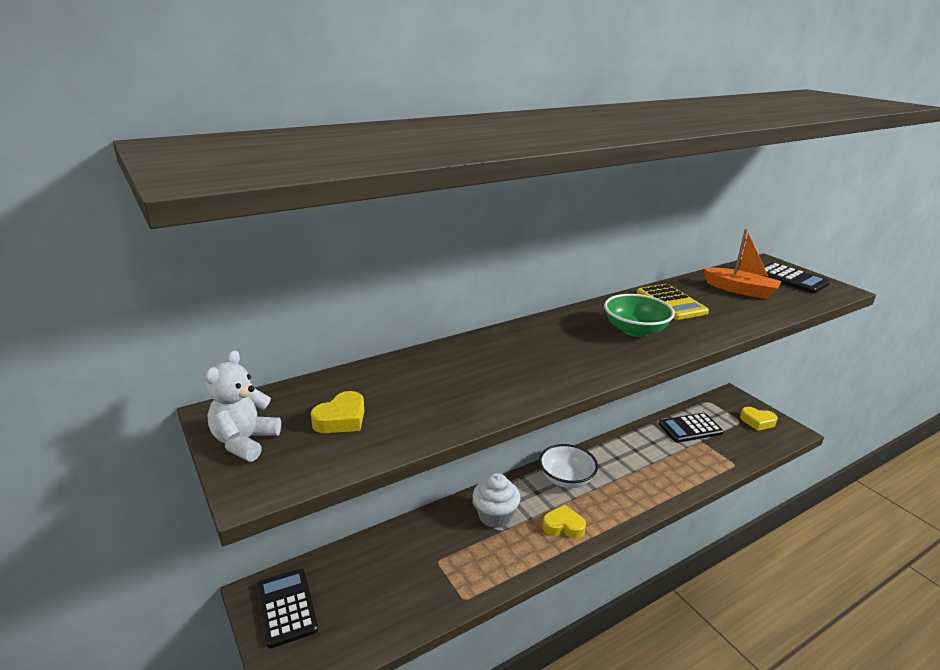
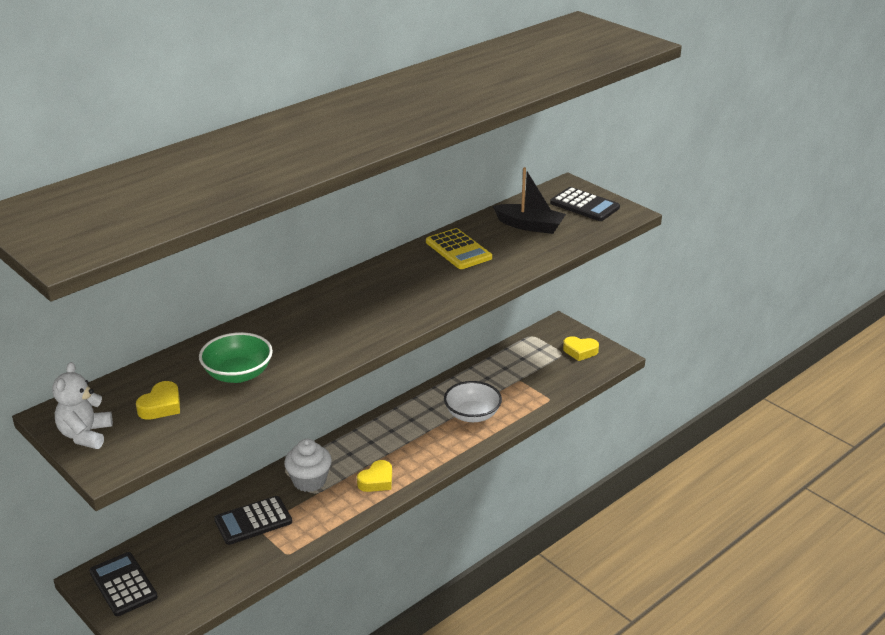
camera: 10 degrees left, 5 degrees up
(563, 526) = (377, 481): yellow heart -> yellow heart turned 135 degrees clockwise
(566, 478) = (379, 436): white bowl -> white bowl (472, 415)
(635, 330) = (419, 286): green bowl -> green bowl (238, 374)
(690, 428) = (509, 368): black calculator -> black calculator (253, 521)
(740, 290) = (530, 226): orange boat -> black boat

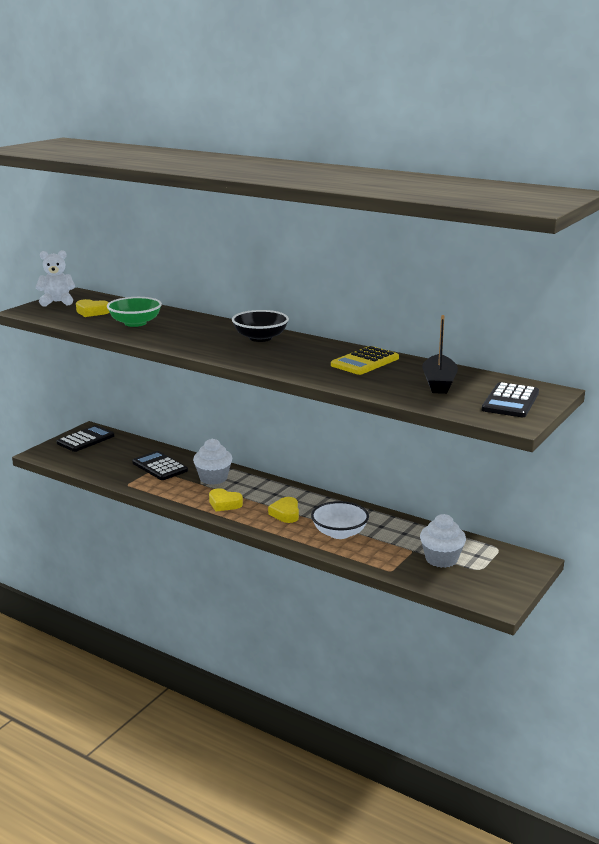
camera: 75 degrees right, 10 degrees down
(351, 295) = (260, 338): none -> black bowl
(540, 368) = (441, 559): none -> white cupcake
(580, 351) = (492, 579): yellow heart -> yellow heart (285, 514)

